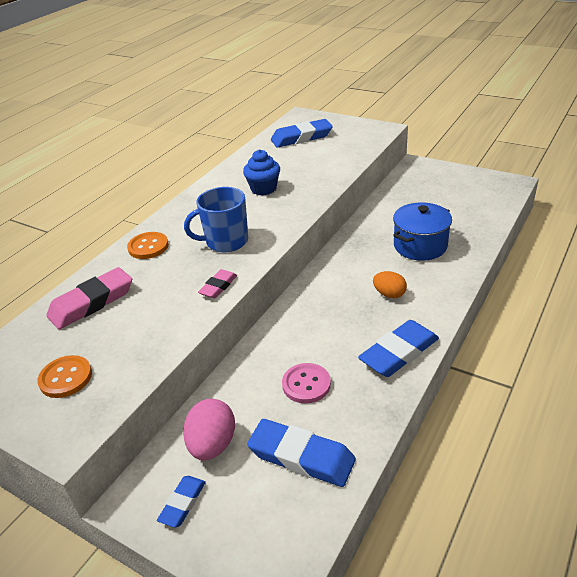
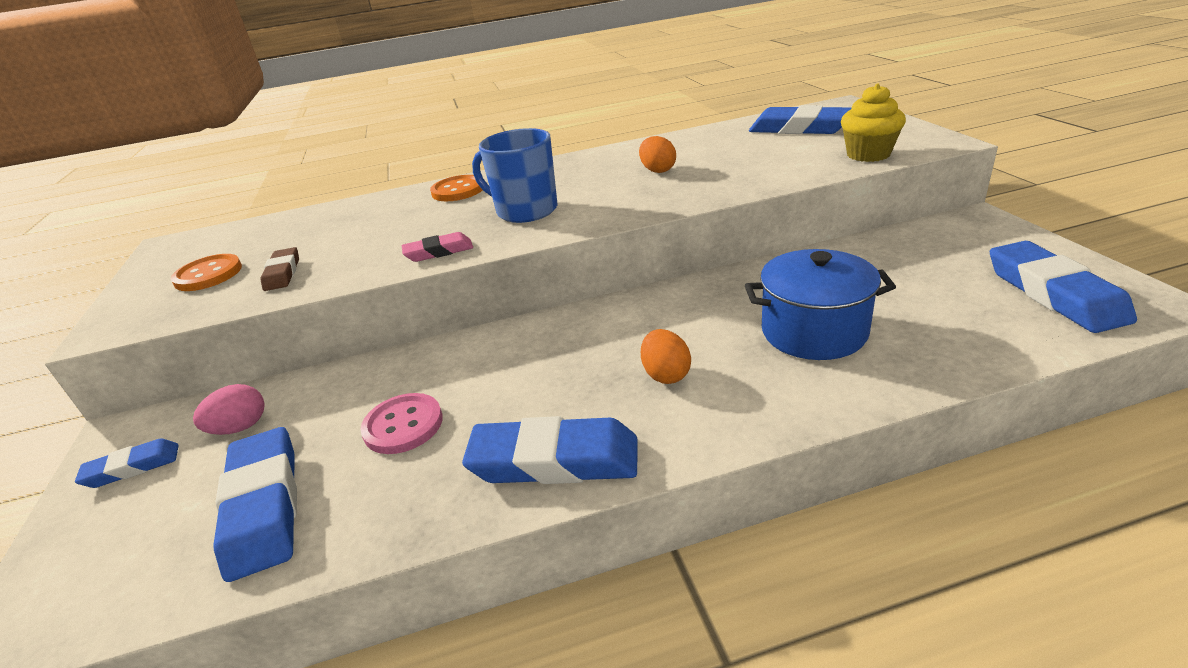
camera: 45 degrees right, 5 degrees down
(92, 303) = (336, 221): pink eraser -> none
(130, 347) = (282, 273): none -> brown eraser
(212, 444) = (240, 427): pink egg -> pink egg, size x0.66
(263, 189) = (657, 170): blue cupcake -> orange egg
(360, 145) = (868, 154): none -> yellow cupcake
(479, 191) = (1054, 293): none -> blue eraser

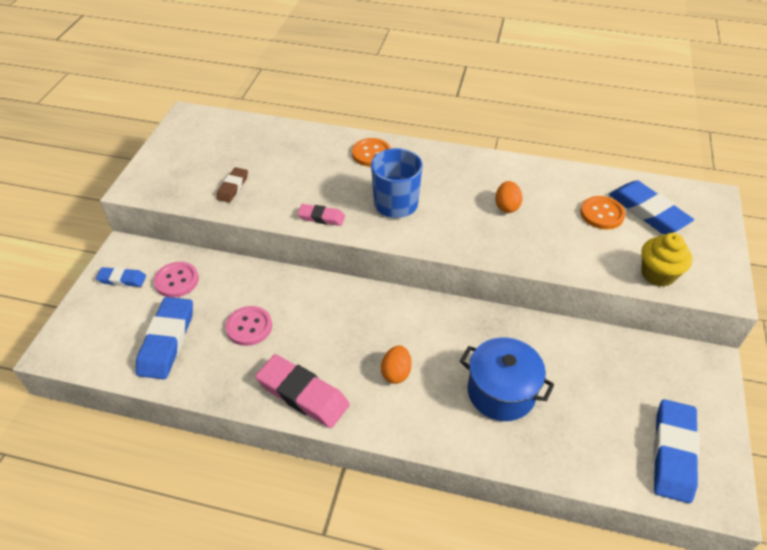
camera: 25 degrees right, 15 degrees up
(208, 275) = (196, 164): orange button -> orange button (602, 214)
(240, 427) = (177, 281): pink egg -> pink button
(554, 460) = (303, 394): blue eraser -> pink eraser

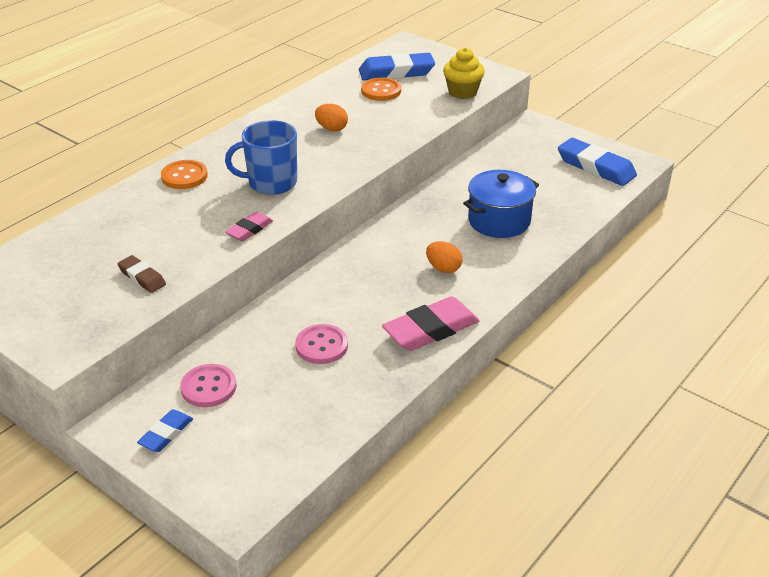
camera: 65 degrees left, 10 degrees down
(167, 341) = (295, 411): blue eraser -> none

